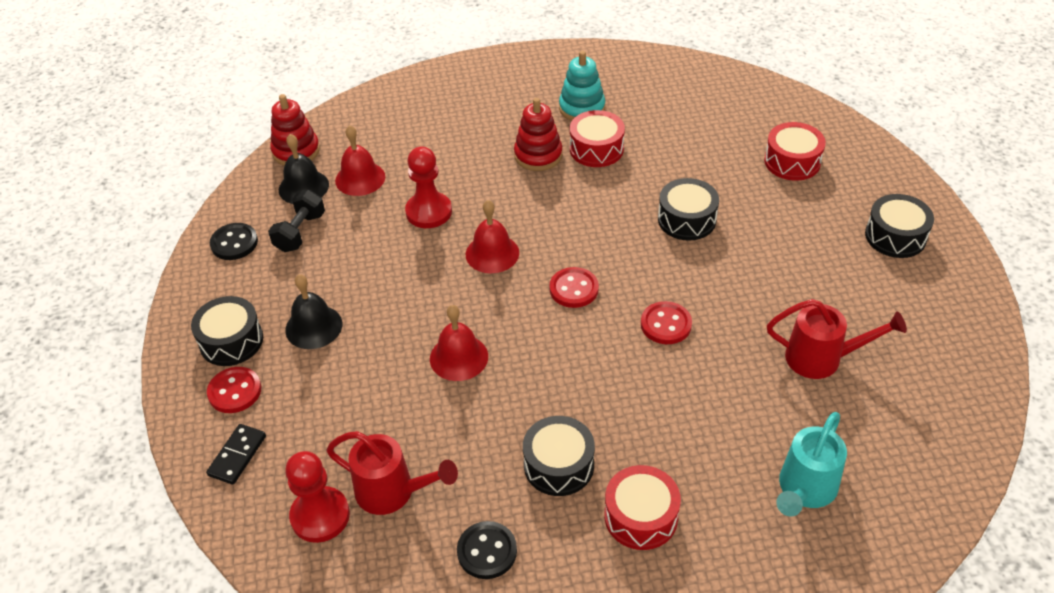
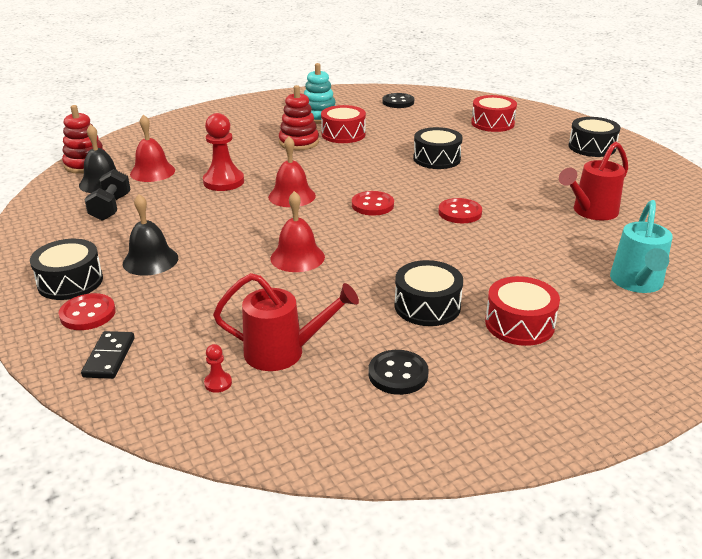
camera: 20 degrees left, 15 degrees down
(234, 243) = (48, 222): black button -> black button (398, 102)
(320, 516) = (218, 383): red pawn -> red pawn, size x0.44
(822, 358) = (591, 212): red watering can -> red watering can turned 150 degrees clockwise

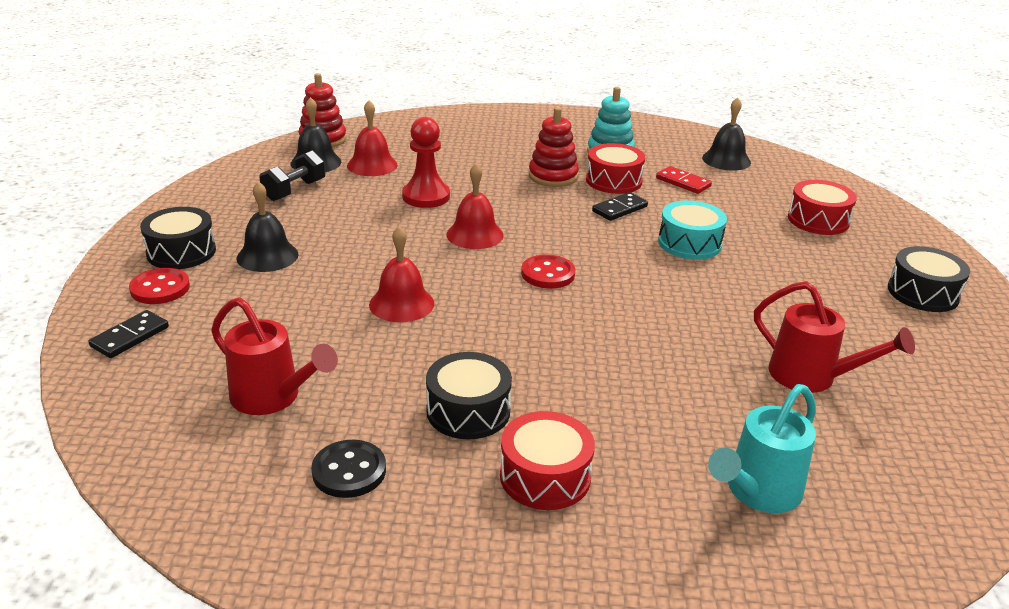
camera: 30 degrees right, 0 degrees up
(218, 383) = (183, 402): red pawn -> none
(369, 151) = (620, 209): none -> black domino
(388, 123) = (683, 182): none -> red domino
(398, 102) = (726, 160): black button -> black bell
(436, 159) = (689, 243): black drum -> turquoise drum
(460, 212) = (637, 317): red button -> none
(591, 212) = (811, 377): red watering can -> red watering can turned 135 degrees counterclockwise

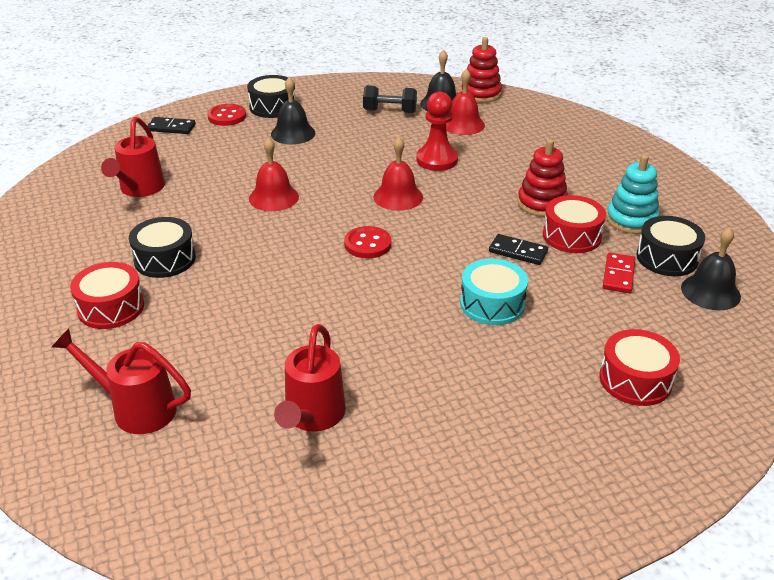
camera: 65 degrees right, 5 degrees up
(349, 471) = (84, 236): black button -> none
(758, 492) = (136, 409): turquoise watering can -> red watering can
(923, 293) = (539, 481): black drum -> black drum (667, 258)

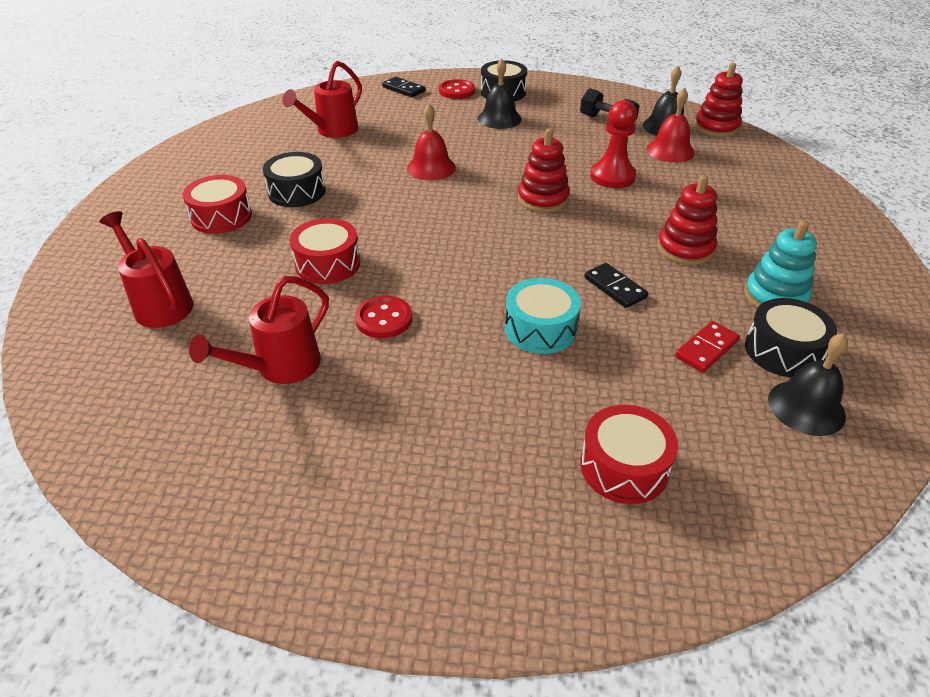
camera: 30 degrees right, 5 degrees up
(367, 244) = (474, 233): red button -> red button (384, 319)
(398, 197) = (543, 199): red bell -> red stacking toy
(571, 236) = (689, 291): red drum -> red drum (328, 264)

